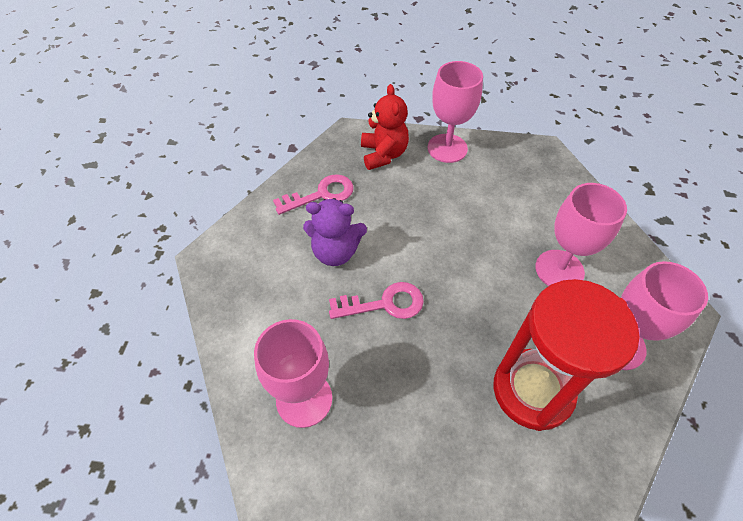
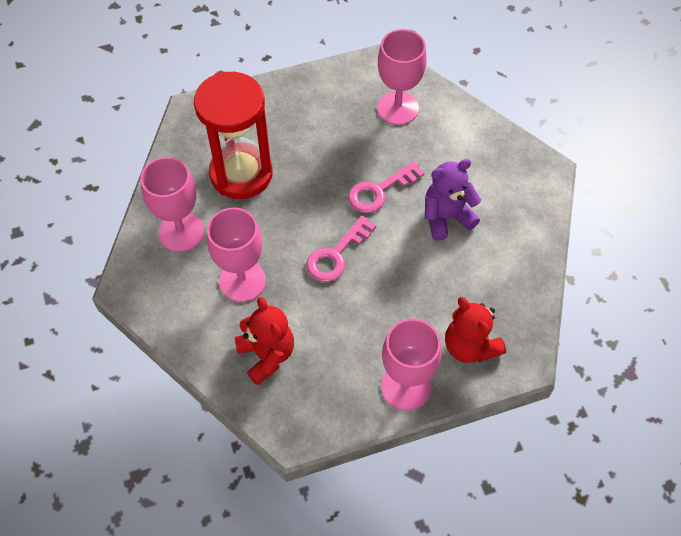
camera: 155 degrees right, 5 degrees up
(321, 194) = (499, 268): pink key -> pink key (336, 255)
(551, 204) = (267, 355): none -> red teddy bear

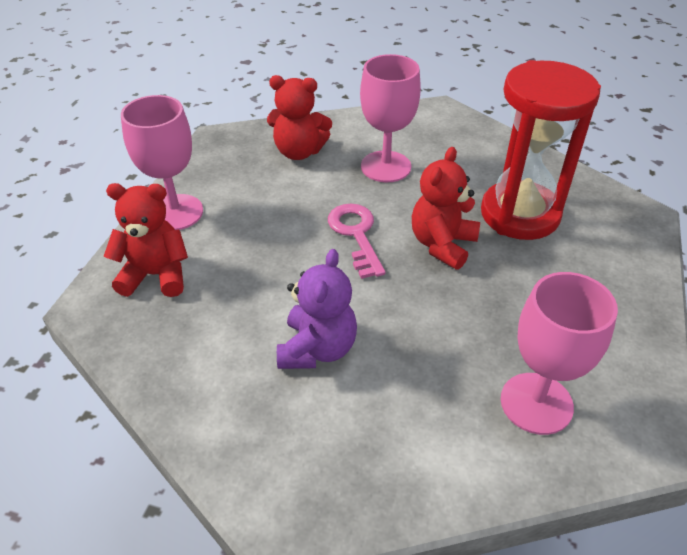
camera: 125 degrees right, 15 degrees down
(181, 232) = (474, 153): pink goblet -> none
(307, 202) = (442, 244): none -> red teddy bear
(379, 191) = (408, 309): pink key -> none

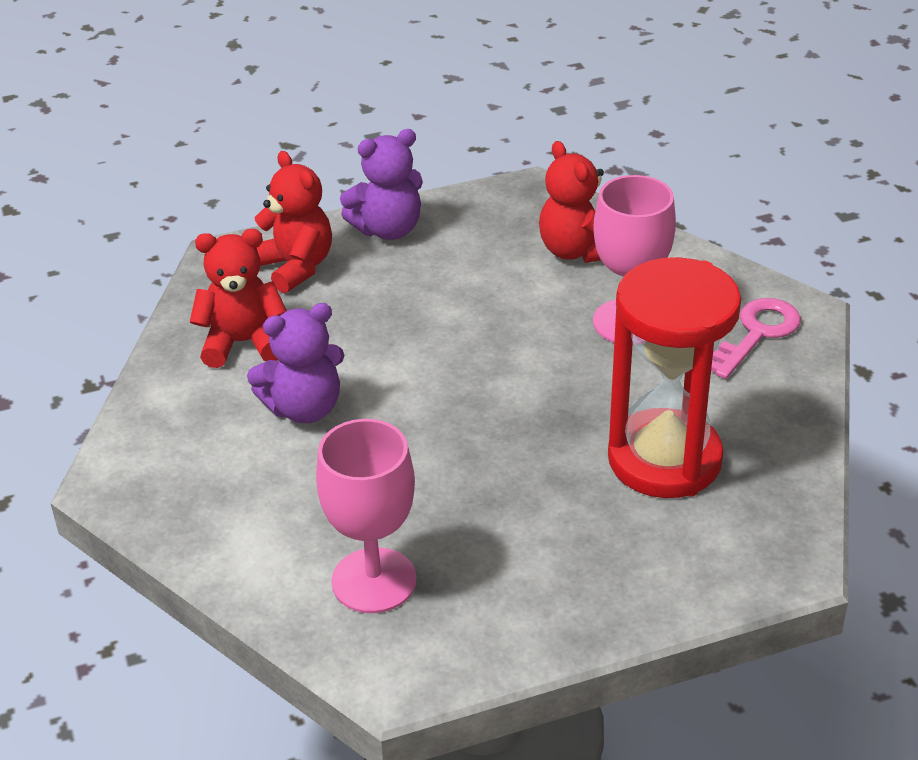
camera: 55 degrees right, 5 degrees down
(175, 212) = (388, 229): pink goblet -> purple teddy bear
(356, 235) = (486, 356): pink key -> pink key (756, 334)
(442, 244) = (540, 422): red teddy bear -> red teddy bear (243, 343)

